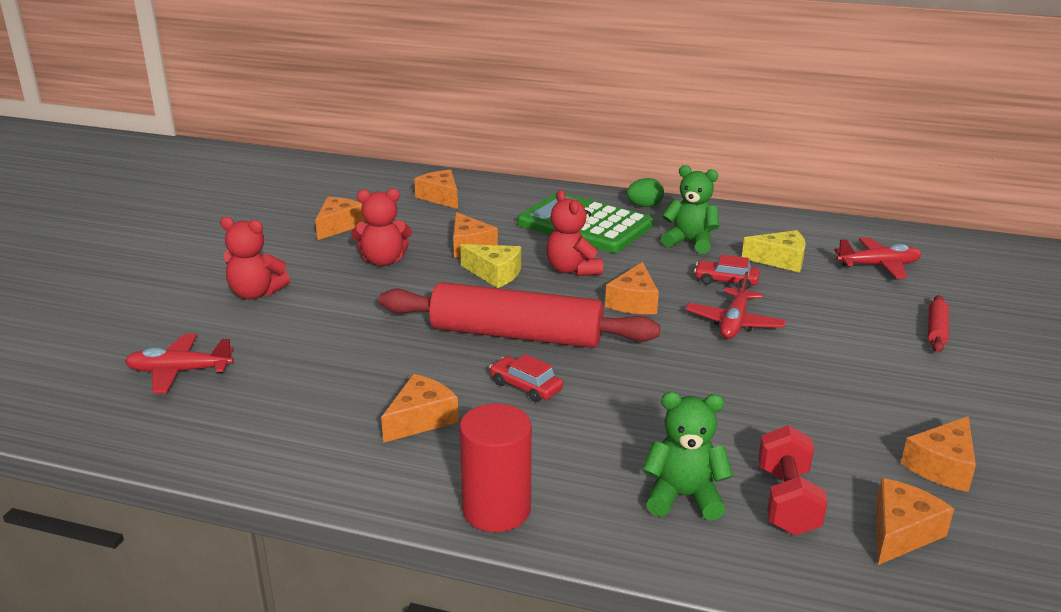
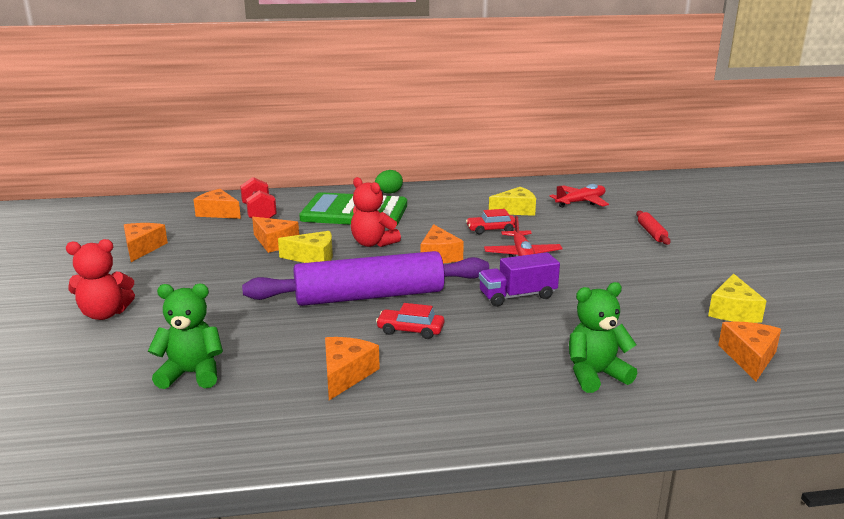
camera: 25 degrees left, 5 degrees down
(180, 371) = (78, 394): red plane -> none
(383, 261) = (207, 266): red teddy bear -> none
(496, 510) = (468, 424): red cylinder -> none
(516, 335) = (369, 296): red rolling pin -> purple rolling pin
(680, 375) = (517, 296): none -> purple truck
(690, 242) = (443, 210): green teddy bear -> green teddy bear (192, 374)
(787, 501) = (664, 358): red dumbbell -> red dumbbell (259, 213)
(942, 466) = (733, 311): orange cheese -> yellow cheese

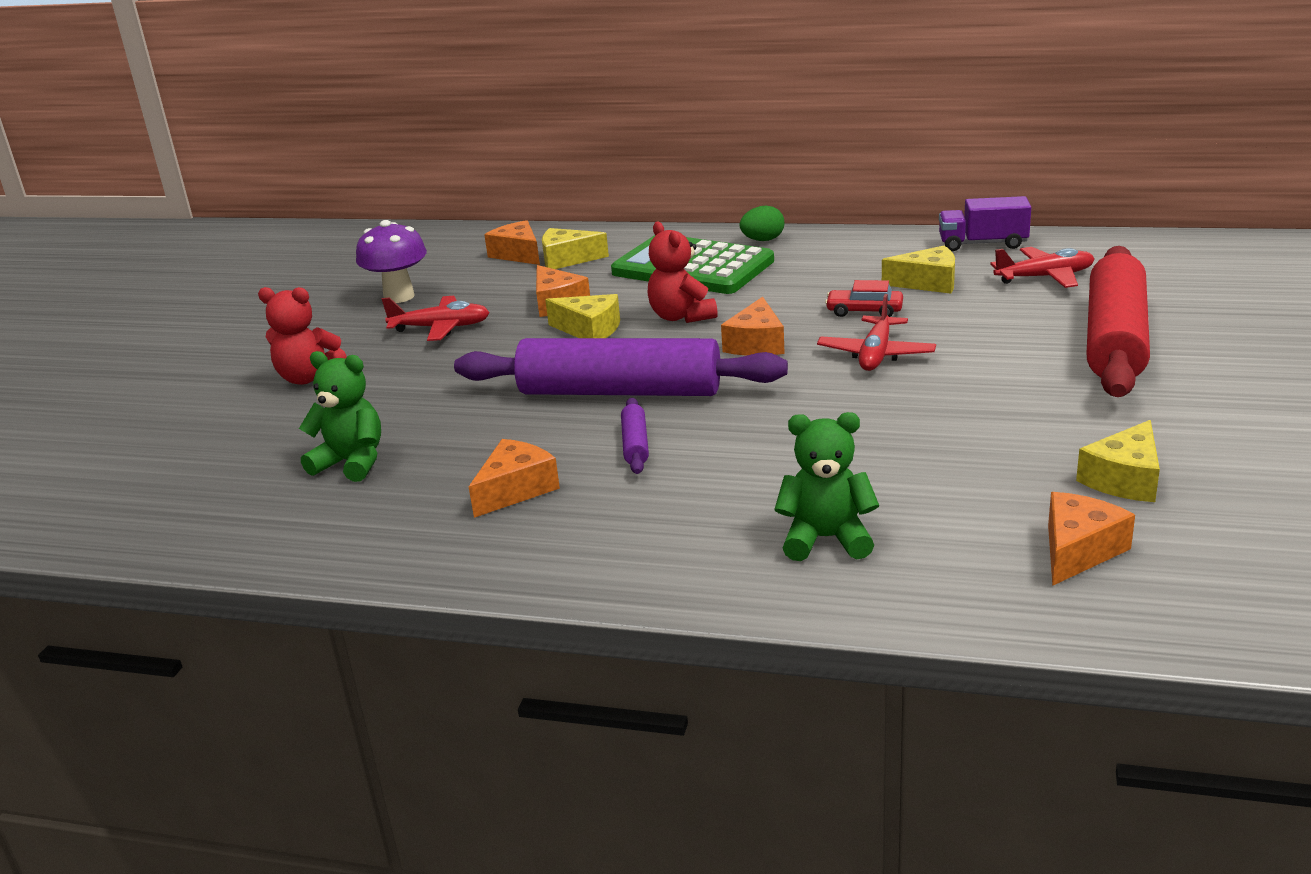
camera: 25 degrees right, 5 degrees up
(142, 248) = (399, 297): orange cheese -> purple mushroom
(194, 267) = (440, 328): none -> red plane
(259, 213) = (567, 259): red dumbbell -> yellow cheese
(410, 330) = (635, 444): red car -> purple rolling pin
(517, 296) = (816, 415): purple truck -> purple truck (982, 244)
(651, 233) = (1115, 339): red rolling pin -> red rolling pin, size x2.48

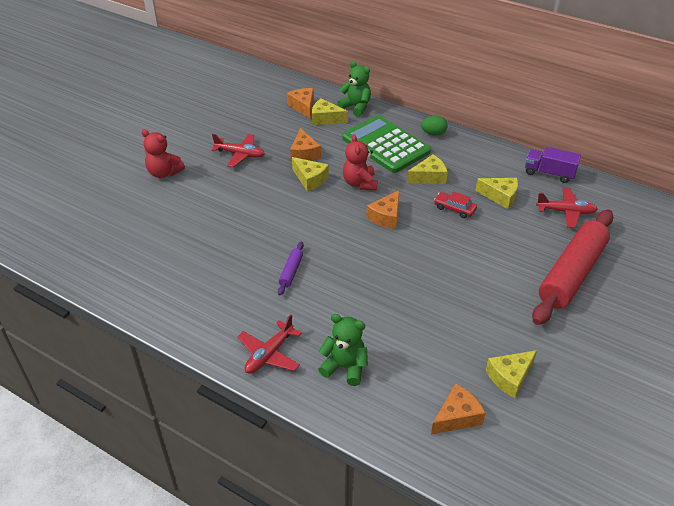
camera: 15 degrees right, 15 degrees up
(351, 463) = (159, 241): green teddy bear -> green teddy bear (356, 107)
(399, 297) = (230, 123): purple mushroom -> none
(515, 489) = (223, 284): orange cheese -> none
(620, 392) = (302, 231): purple rolling pin -> none
(793, 286) = (429, 177): none -> yellow cheese
(876, 354) = (441, 244): red plane -> red plane (269, 354)

